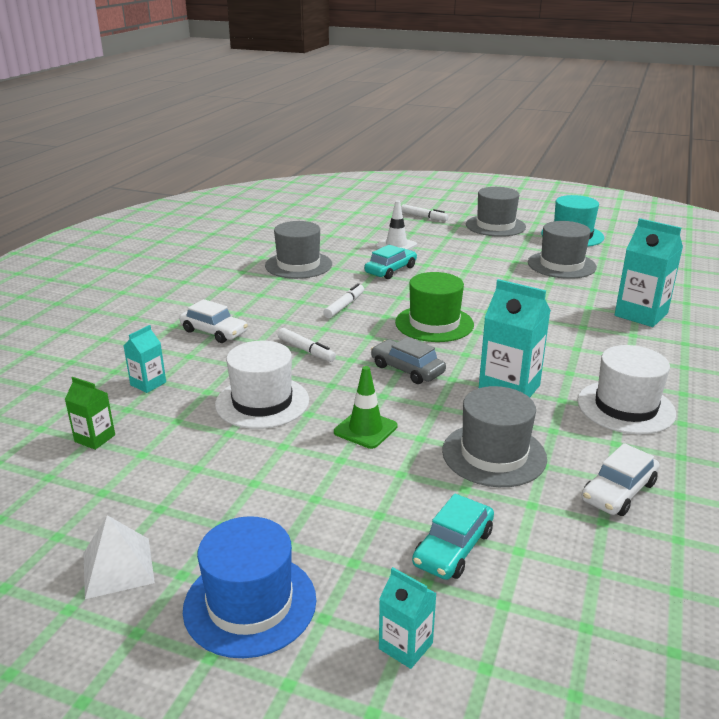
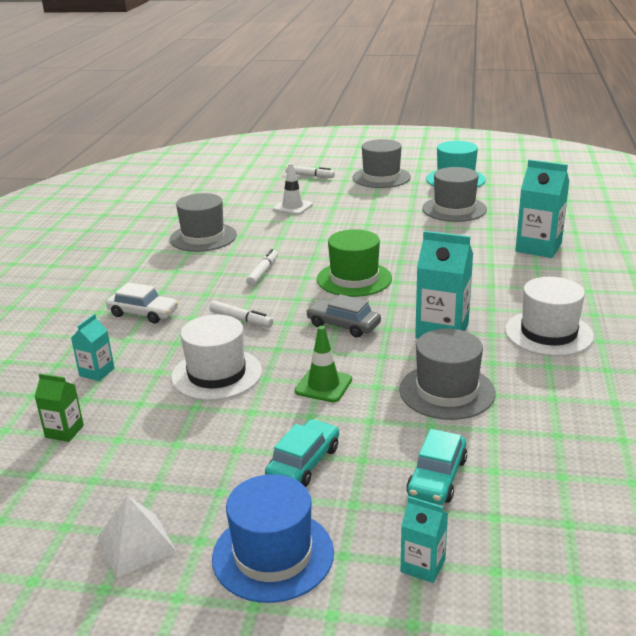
camera: 10 degrees left, 0 degrees up
(391, 270) = (295, 232): turquoise car -> turquoise car (304, 463)
(618, 491) = (563, 407): white car -> none

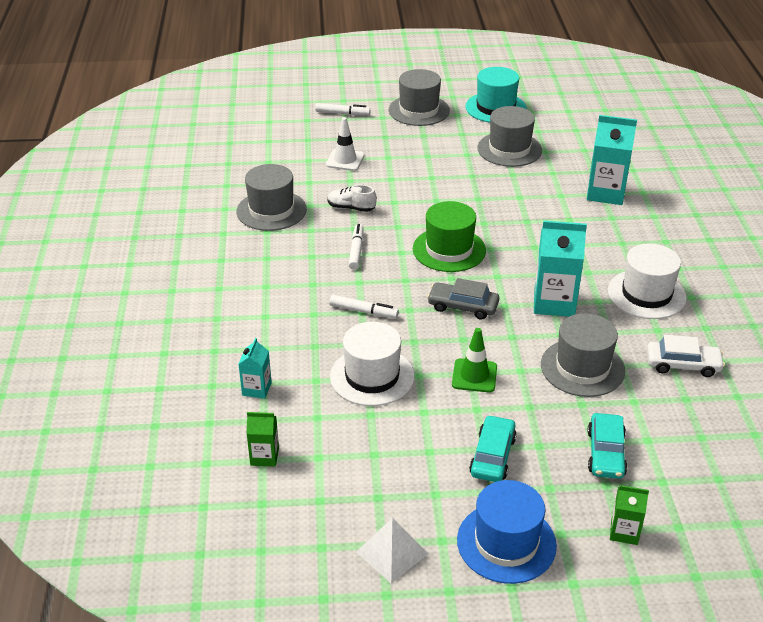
camera: 15 degrees left, 10 degrees up
(143, 313) = (263, 315): white car -> white car (683, 365)
(277, 241) = (351, 208): none -> white shoe
(423, 565) = (624, 532): turquoise carton -> green carton

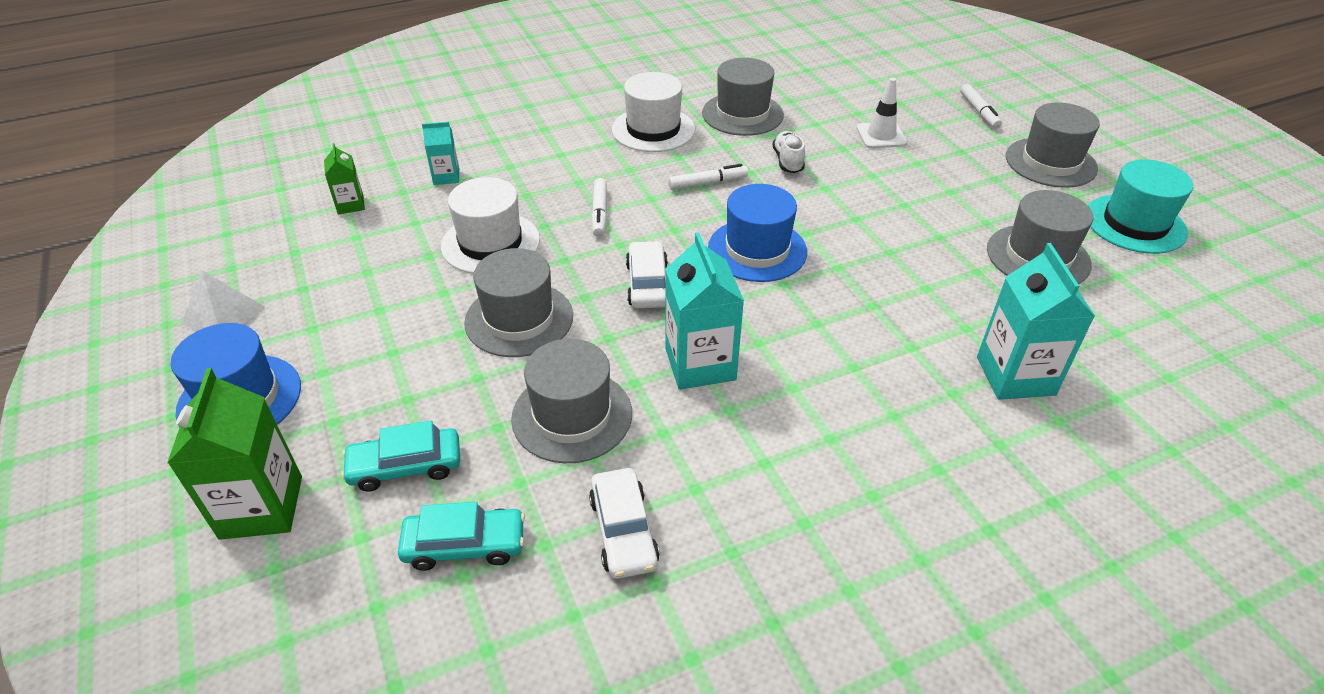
camera: 70 degrees right, 5 degrees up
(449, 250) = (757, 250): green hat -> blue hat
(463, 306) = (648, 284): grey car -> white car
(474, 376) = (519, 319): green traffic cone -> grey hat
(492, 456) = (380, 361): turquoise car -> turquoise car (465, 545)
(624, 532) = (261, 507): green carton -> green carton, size x1.85
(646, 294) = (777, 463): white hat -> white hat (653, 129)

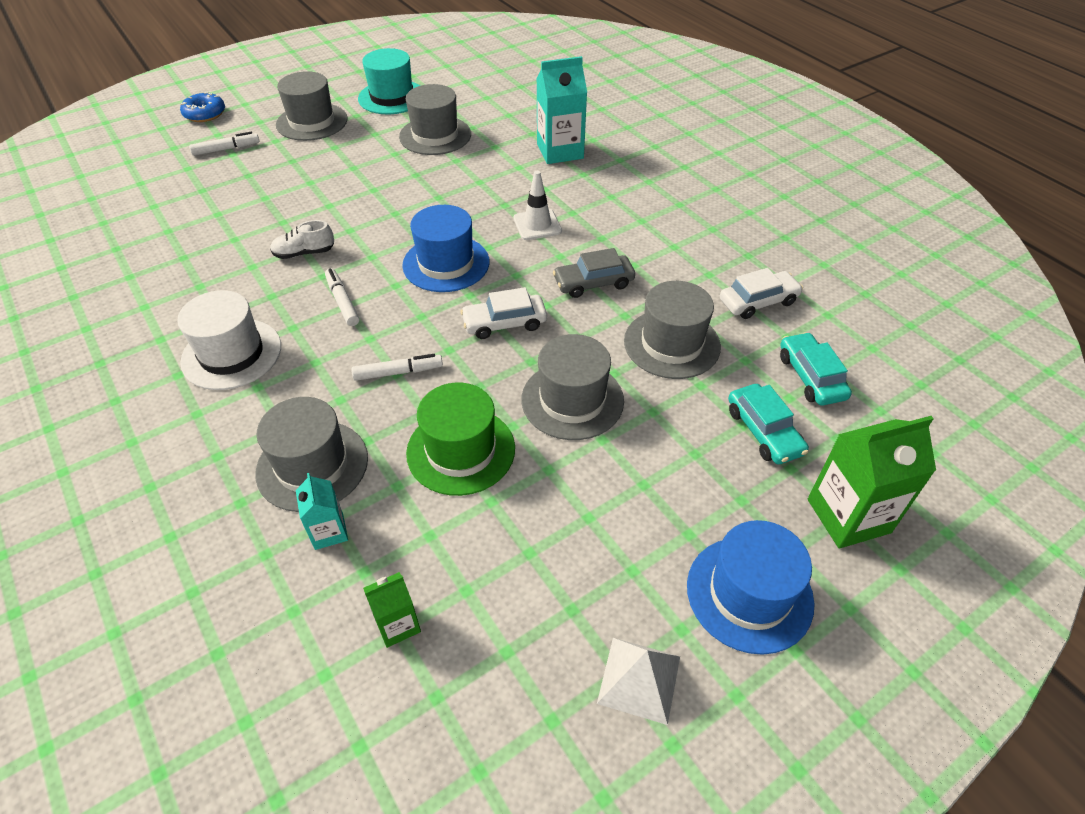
camera: 100 degrees left, 5 degrees up
(490, 243) = (461, 450): white hat -> green hat
(700, 364) = (593, 283): turquoise carton -> grey car
(742, 114) = (207, 288): grey hat -> grey hat (312, 465)
(881, 135) = (262, 200): white traffic cone -> white traffic cone (537, 225)
(1051, 95) = (205, 114): none -> blue donut

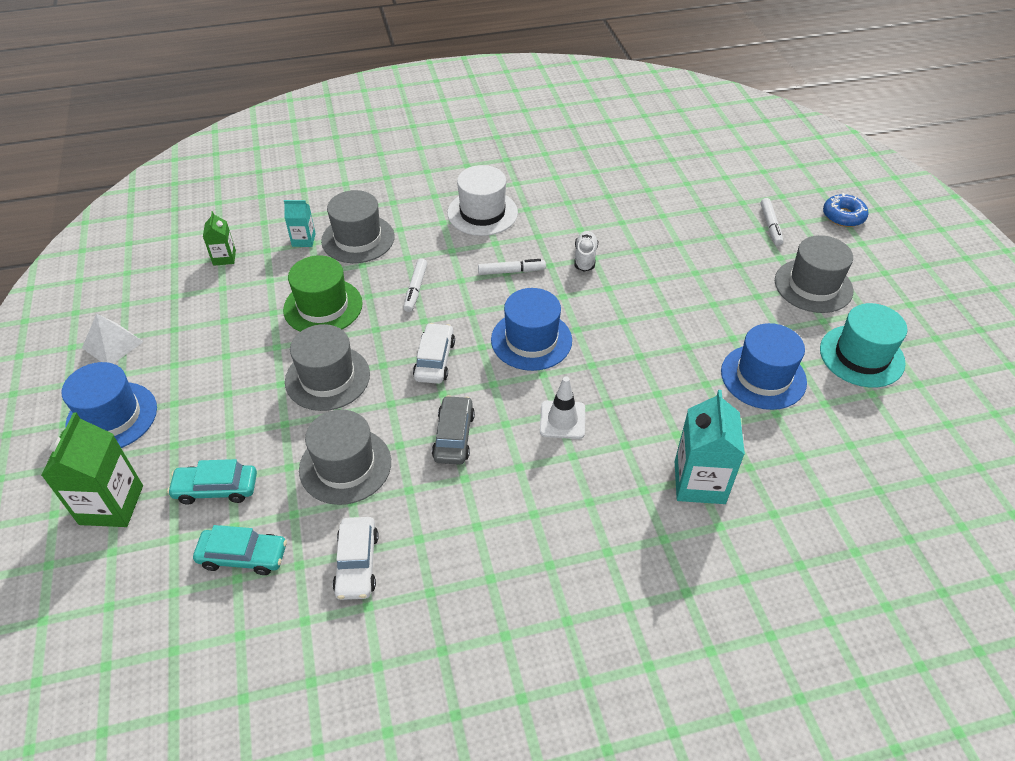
camera: 110 degrees right, 0 degrees up
(435, 135) = (763, 377): grey hat -> blue hat

